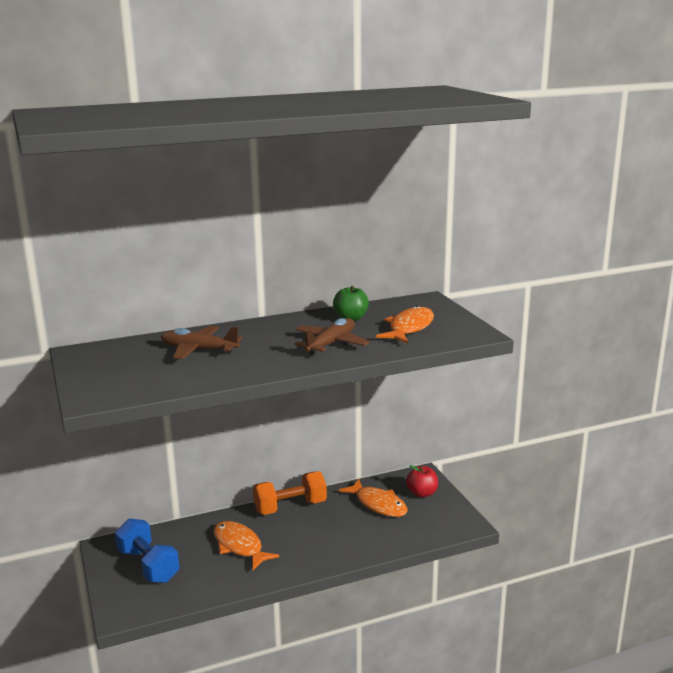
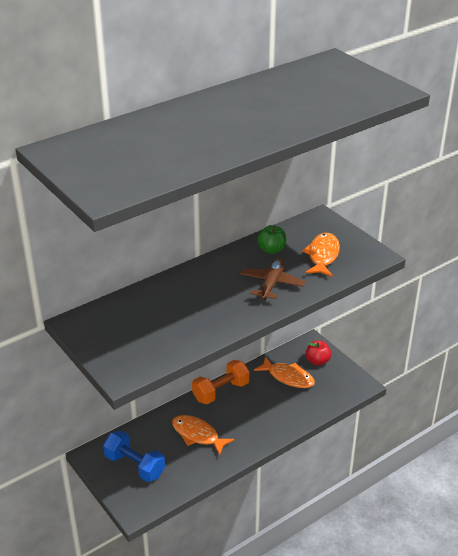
camera: 15 degrees left, 15 degrees up
(198, 350) = (171, 306): brown plane -> none

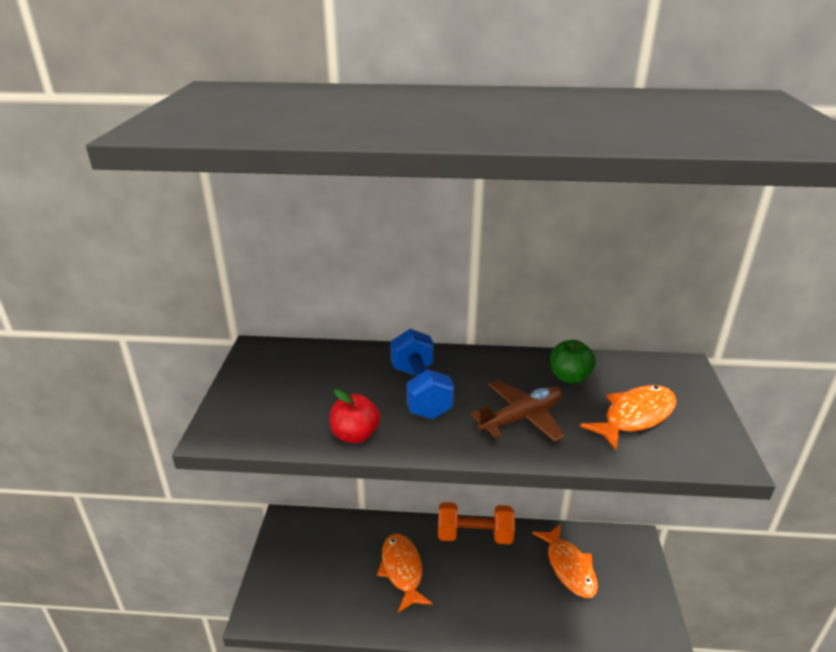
camera: 40 degrees right, 5 degrees down
(135, 466) = (309, 561): blue dumbbell -> blue dumbbell (420, 391)
(317, 361) = (625, 569): red apple -> red apple (355, 435)

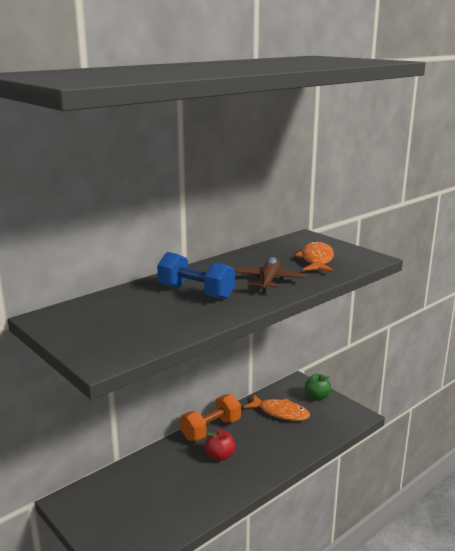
camera: 45 degrees left, 10 degrees down
(355, 435) = (195, 323): red apple -> red apple (220, 456)
(402, 570) = (190, 473): orange fish -> none
(569, 377) = (262, 258): green apple -> green apple (317, 396)

